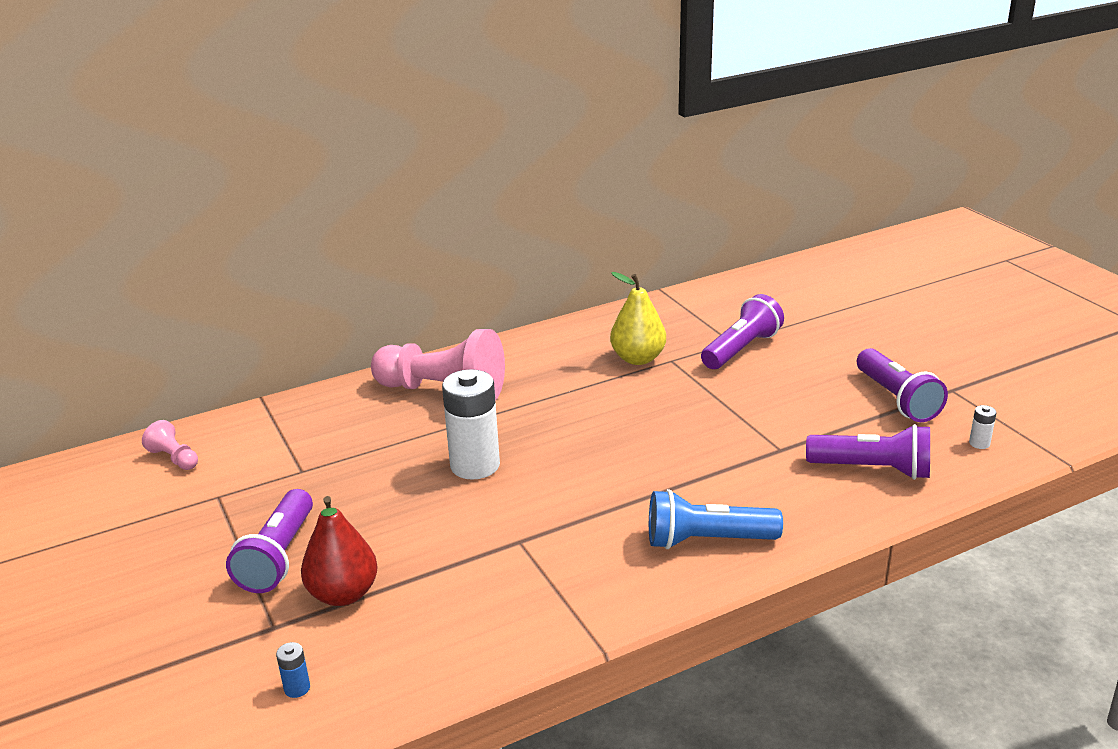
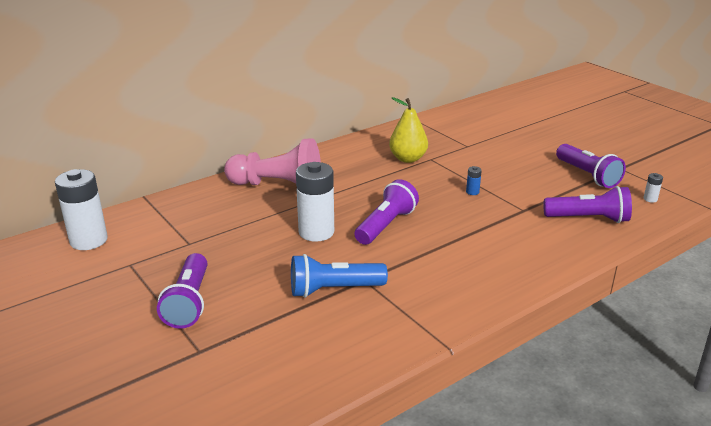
camera: 10 degrees left, 0 degrees up
(174, 458) = (88, 240): pink pawn -> white battery
(297, 688) = (230, 393): blue battery -> blue battery (472, 192)
(343, 594) = (246, 324): red pear -> none
(707, 540) = (495, 270): blue flashlight -> blue flashlight (334, 290)
(741, 349) = (475, 150): purple flashlight -> purple flashlight (386, 225)

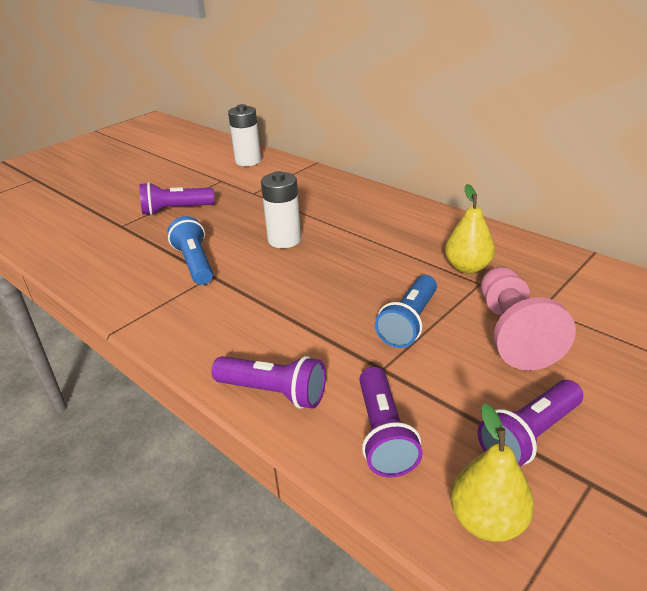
camera: 80 degrees right, 5 degrees up
(278, 186) = (360, 208): pink pawn -> pink pawn (513, 333)
(386, 225) = (308, 273): purple flashlight -> purple flashlight (273, 392)
(472, 192) = (409, 322): blue battery -> blue flashlight
(650, 199) = (487, 520): white battery -> yellow pear

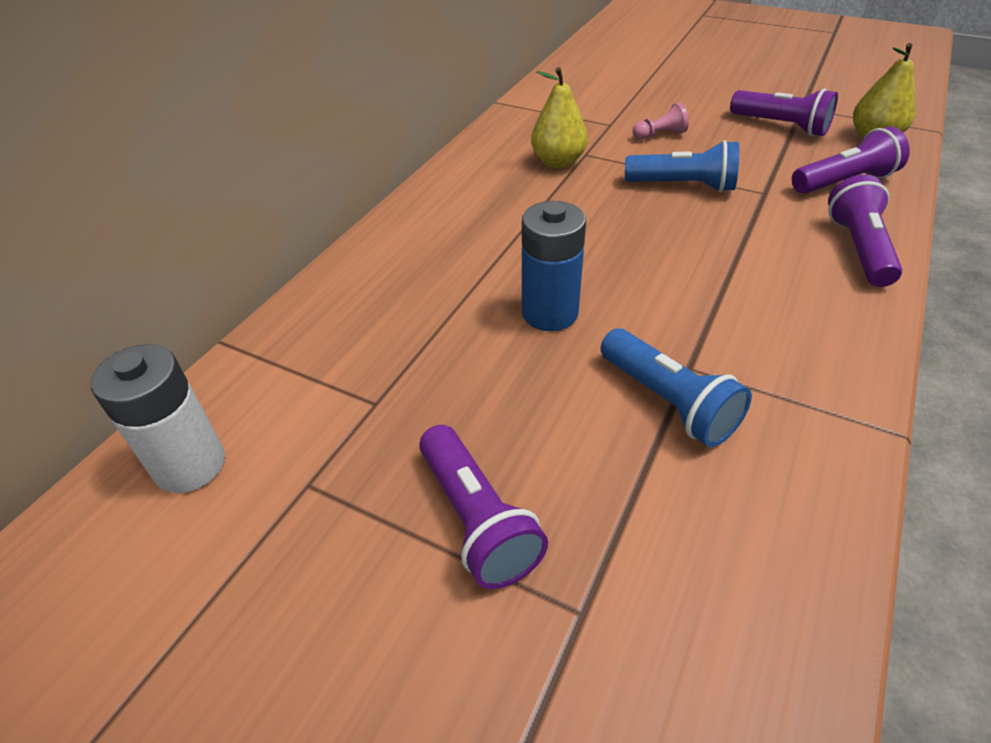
camera: 105 degrees left, 10 degrees up
(195, 263) = (668, 401): blue flashlight -> blue flashlight turned 90 degrees counterclockwise
(284, 240) = (549, 313): white battery -> blue battery
(513, 333) = (660, 135): pink pawn -> pink pawn, size x0.44

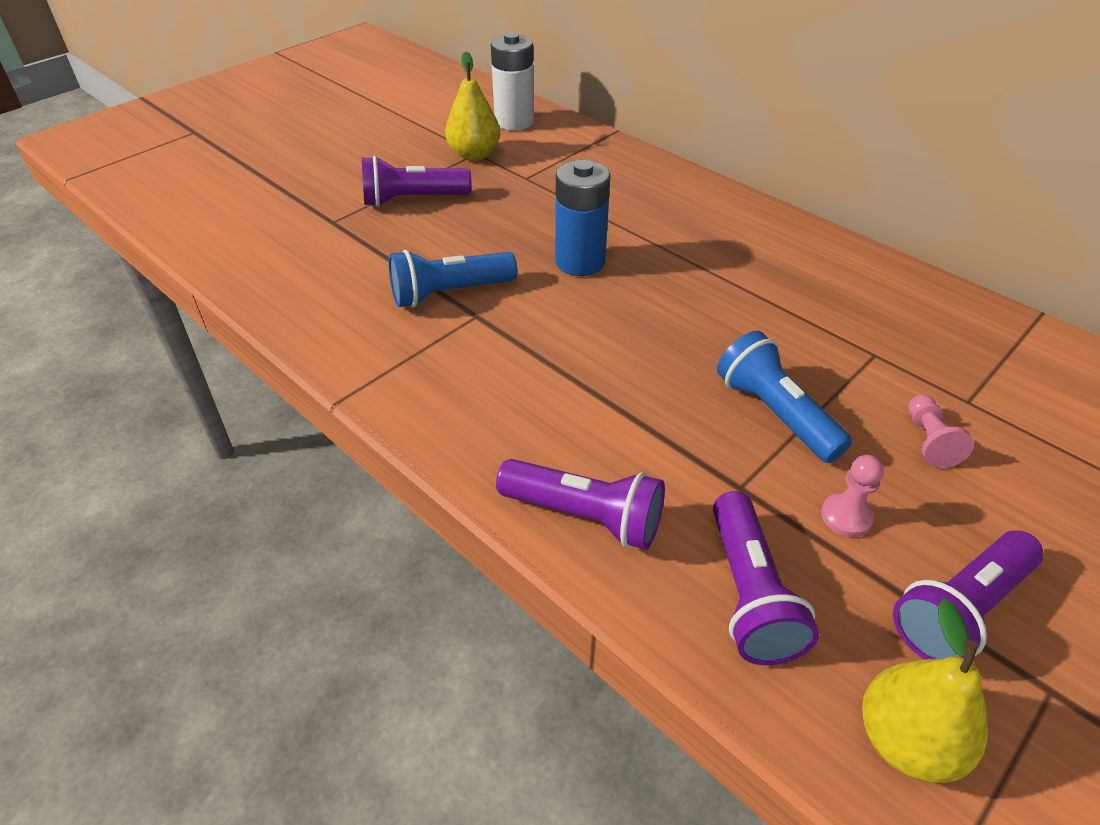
camera: 105 degrees right, 0 degrees up
(558, 162) = (856, 326): yellow pear -> yellow pear (474, 154)
(683, 186) = (775, 414): blue flashlight -> blue flashlight turned 120 degrees clockwise
(751, 157) = (846, 516): none -> pink pawn

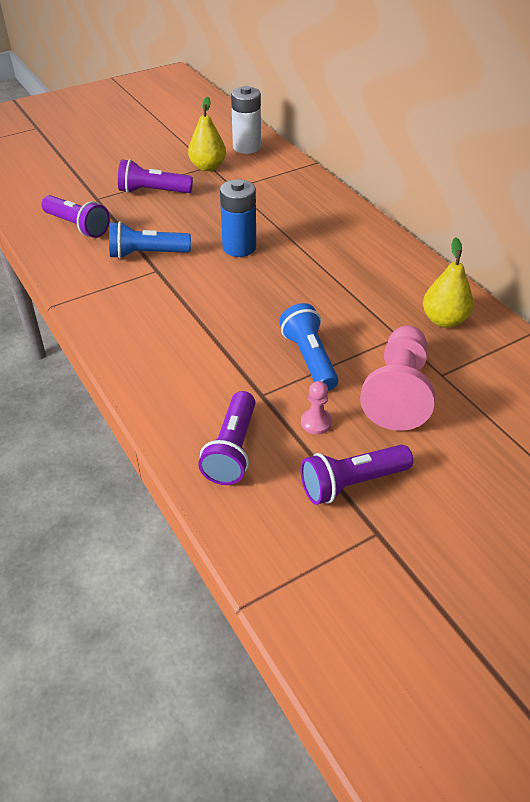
camera: 15 degrees right, 0 degrees up
(584, 516) = (161, 392): purple flashlight -> purple flashlight (77, 226)
(906, 740) = (275, 536): yellow pear -> yellow pear (444, 320)
(929, 441) = (398, 392): pink pawn -> pink pawn, size x2.27

